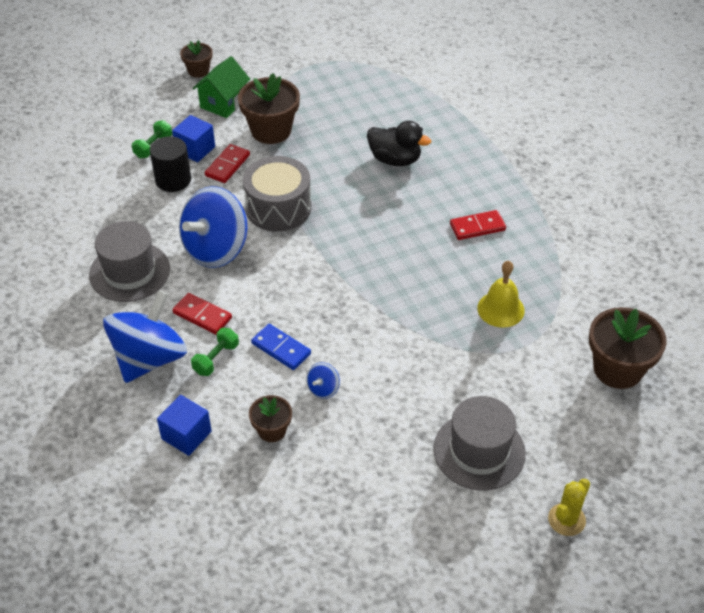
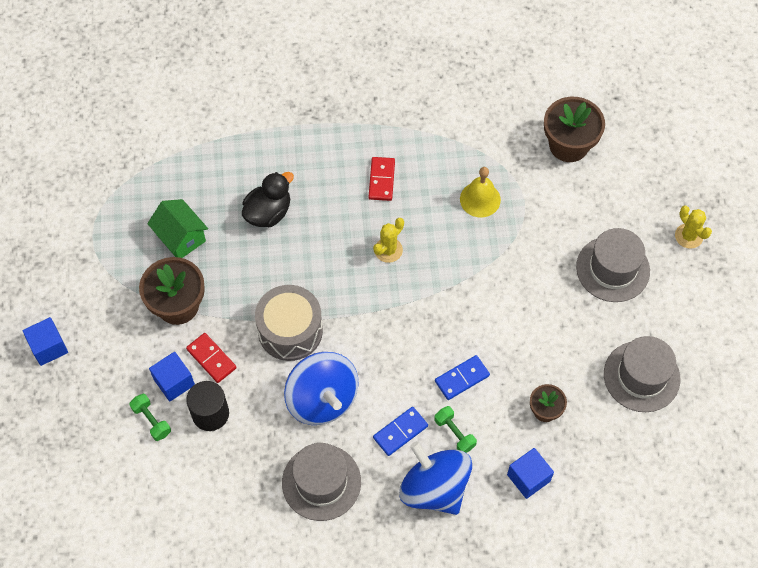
camera: 70 degrees left, 15 degrees up
(198, 71) = (48, 347): brown flower pot -> blue cube
(202, 315) = (400, 432): red domino -> blue domino
(223, 103) = (114, 337): green house -> green house (181, 238)
(323, 389) = (516, 359): blue spinning top -> none
(352, 514) = (641, 376): none -> grey hat
(400, 253) = (388, 250): none -> yellow cactus

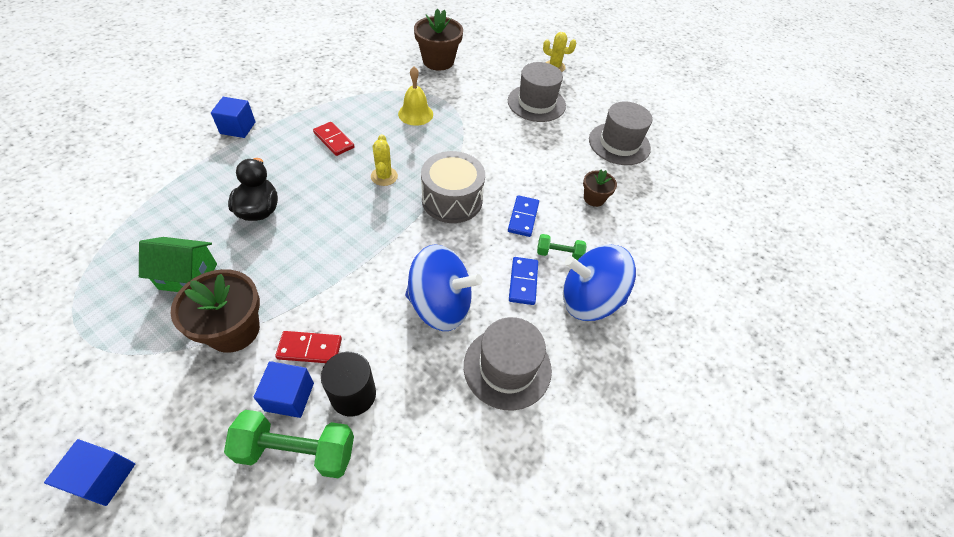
camera: 50 degrees left, 10 degrees down
(151, 420) = (297, 451): green dumbbell -> green dumbbell, size x1.80
(290, 331) = (362, 276): grey drum -> grey drum (452, 200)
(528, 478) = (634, 244): blue cube -> blue cube (238, 128)

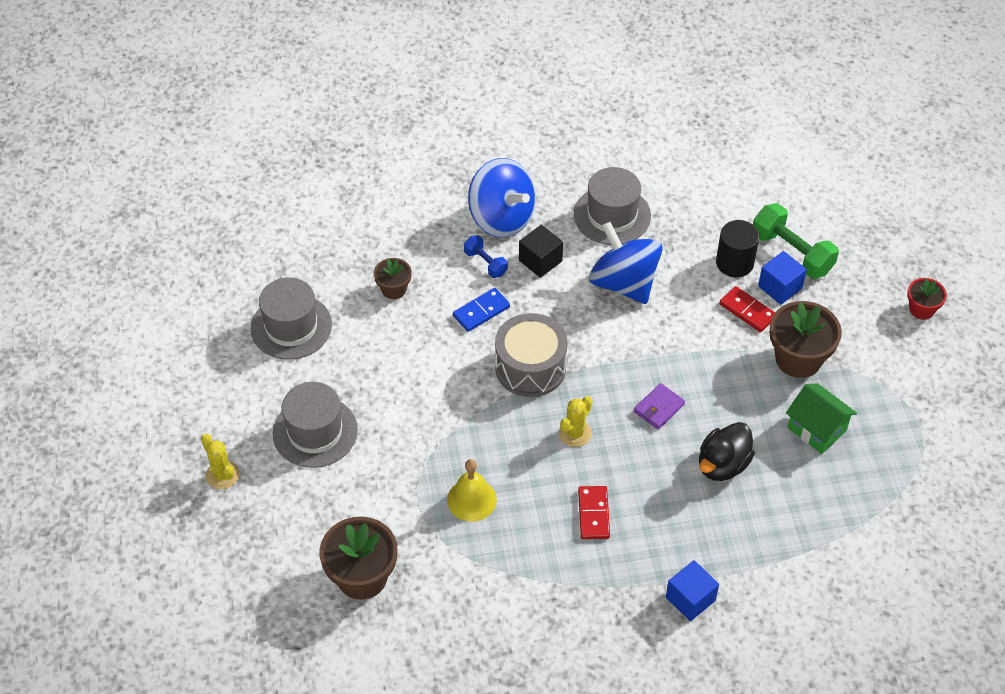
camera: 135 degrees left, 0 degrees up
(103, 477) = (921, 309): blue cube -> red flower pot
(335, 223) = (659, 408): none -> purple wallet
(523, 282) = (540, 261): blue domino -> black cube
(559, 254) = (485, 263): green dumbbell -> blue dumbbell

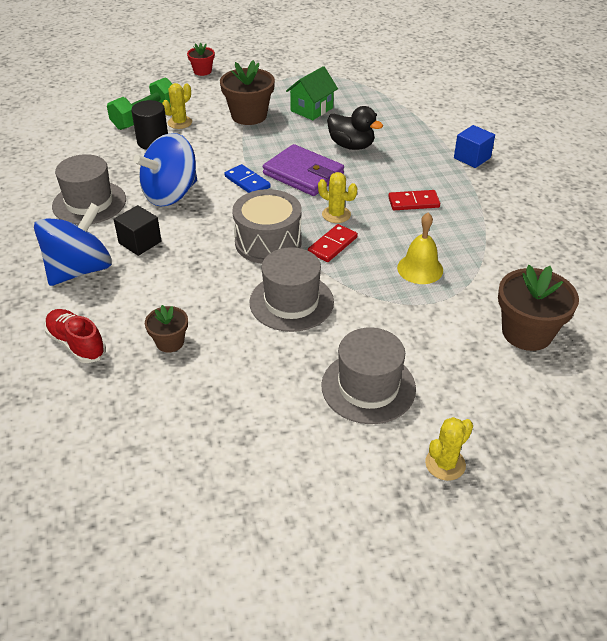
camera: 95 degrees left, 10 degrees down
(291, 327) = (223, 426): grey hat -> grey hat (291, 302)
(401, 225) = (76, 344): none -> red shoe
(481, 311) = (202, 276): blue domino -> blue domino (247, 182)
(485, 263) = (139, 277): blue dumbbell -> none
(659, 408) = (303, 174): purple wallet -> purple wallet, size x1.87
(747, 311) = (203, 136): red domino -> red domino (332, 245)
(780, 287) = (180, 122): blue cube -> yellow cactus

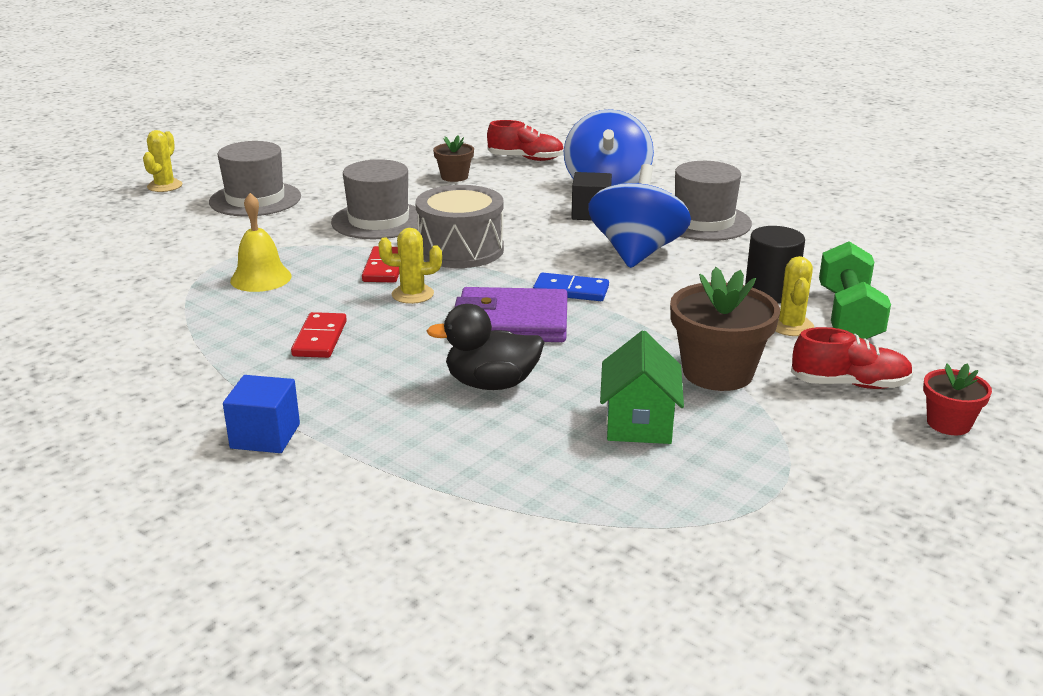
camera: 145 degrees right, 15 degrees down
(207, 93) = (849, 384): none -> red shoe
(413, 202) = (319, 338): red domino -> red domino turned 45 degrees counterclockwise
(527, 332) = (109, 265): brown flower pot -> none

